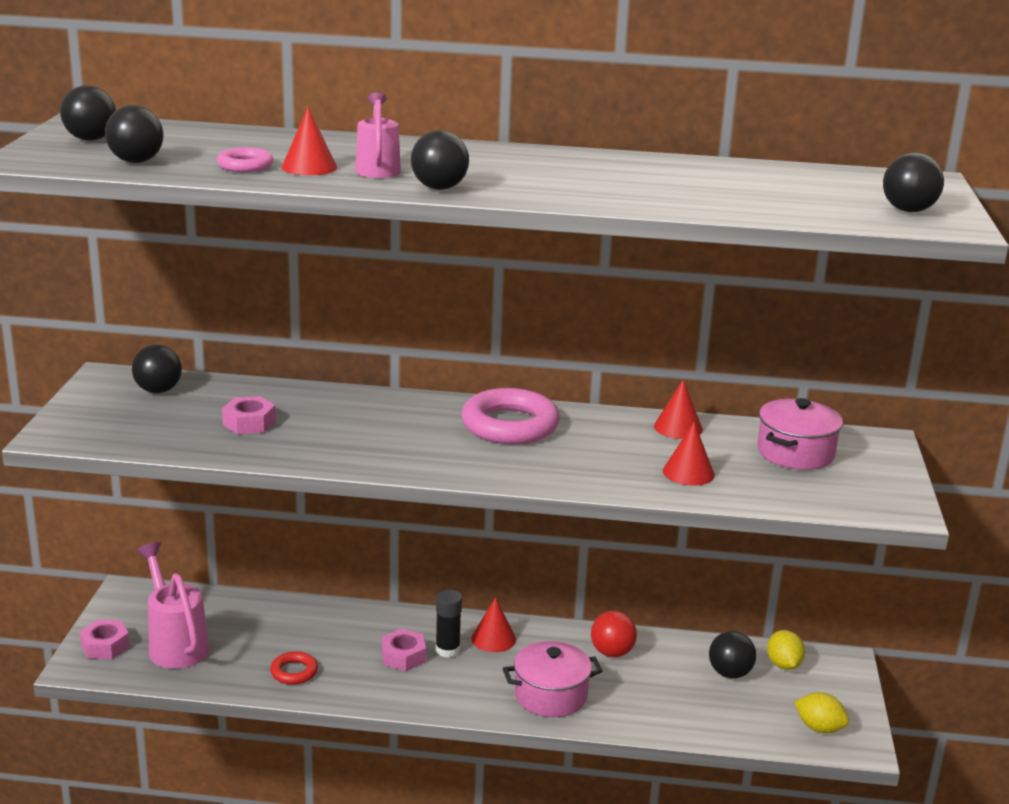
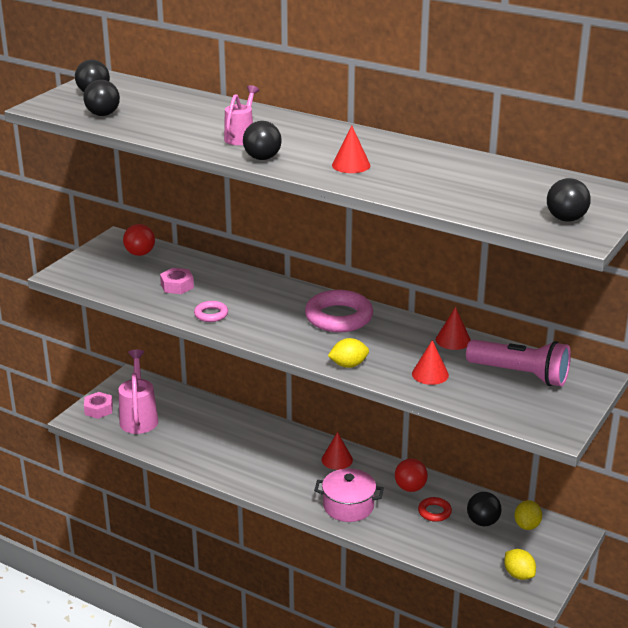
camera: 25 degrees right, 5 degrees up
(158, 390) = (140, 253): black ball -> red ball
(245, 165) = (163, 125): pink ring -> pink ring (211, 314)
(294, 672) = (198, 452): red ring -> red ring (434, 512)
(309, 167) = (200, 131): red cone -> red cone (351, 165)
(403, 656) = (271, 457): pink nut -> none
(447, 650) = (302, 460): black glue stick -> none
(576, 481) = (348, 365): none -> yellow lemon
(795, 453) = (520, 375): pink pot -> pink flashlight

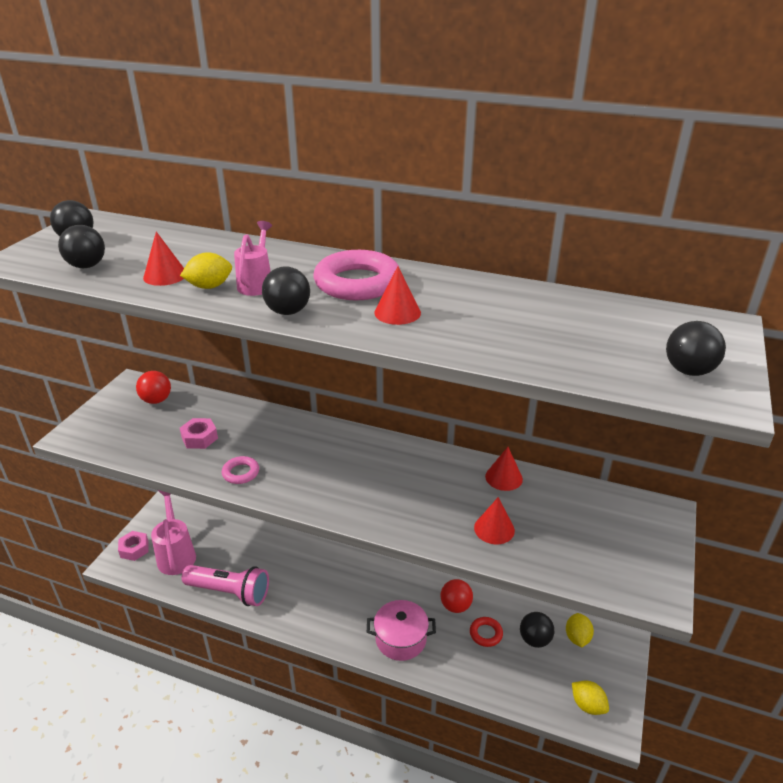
camera: 10 degrees left, 5 degrees up
(337, 459) = (378, 580): red cone -> red cone (165, 275)
(339, 317) = (378, 461): pink ring -> pink ring (357, 283)
(348, 365) = (403, 527): yellow lemon -> yellow lemon (209, 286)
(520, 375) = (588, 517): pink flashlight -> pink flashlight (230, 592)

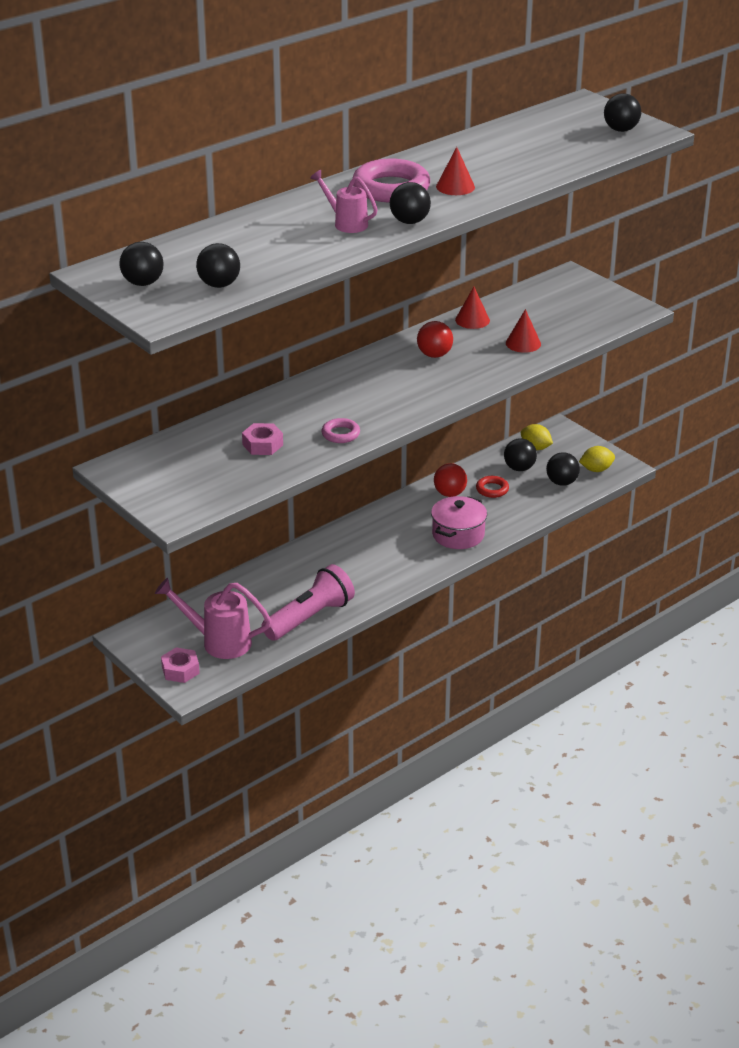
camera: 60 degrees left, 0 degrees up
(156, 400) = (165, 457): red ball -> red ball (434, 355)
(165, 275) = (284, 255): red cone -> none
(209, 286) = (329, 241): yellow lemon -> none
(541, 684) = (561, 482): none -> black ball

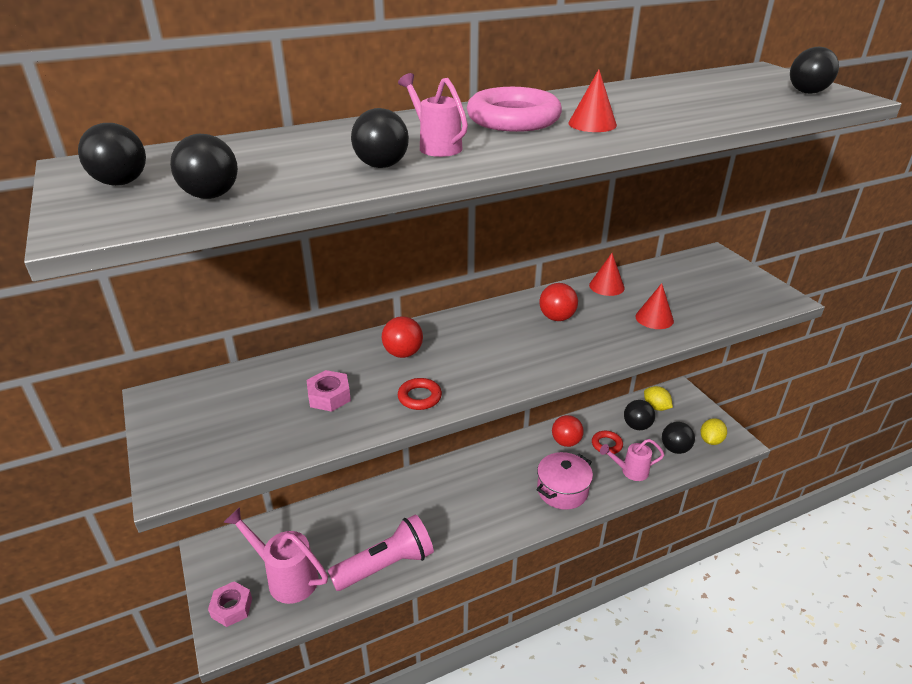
camera: 15 degrees right, 0 degrees up
(307, 404) = (403, 353): none -> red ball
(340, 434) = (419, 397): pink ring -> red ring
(409, 221) = (517, 152): black ball -> black ball (381, 166)
(520, 508) = (630, 471): none -> pink watering can
(596, 469) = (711, 440): yellow lemon -> yellow lemon turned 60 degrees counterclockwise

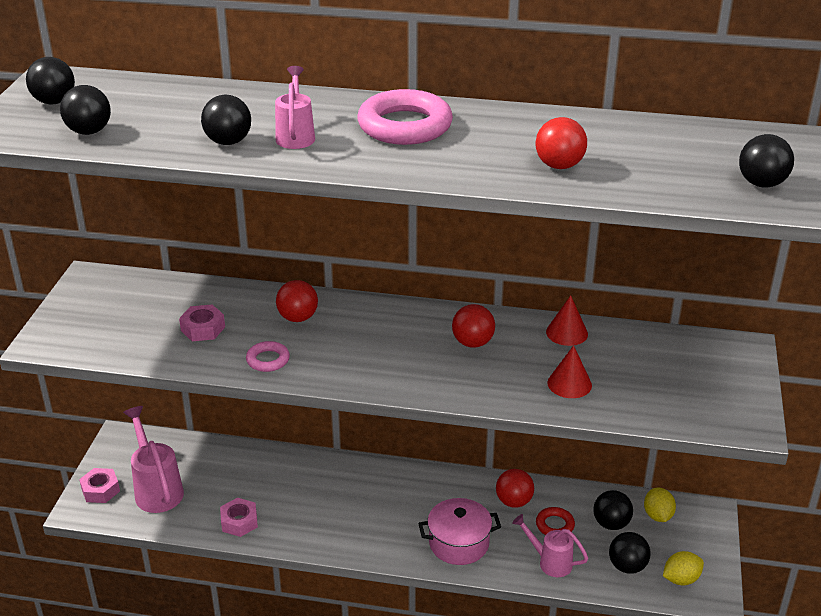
camera: 35 degrees right, 0 degrees up
(386, 565) = (239, 522): pink flashlight -> pink nut
(419, 397) = (268, 360): red ring -> pink ring
(592, 124) = (461, 153): red cone -> none
(674, 114) = (559, 166): none -> red ball

